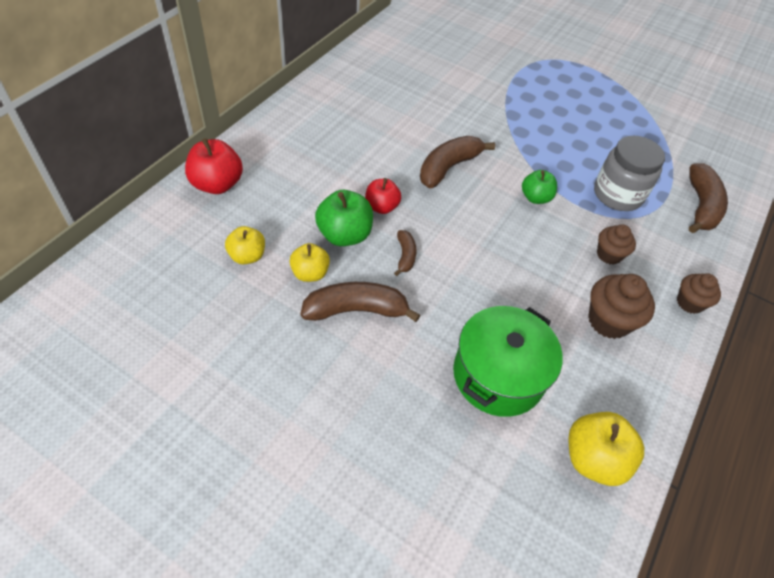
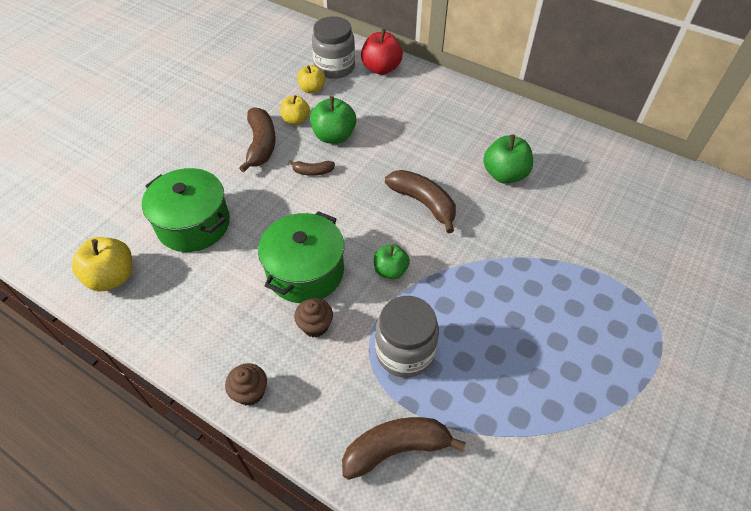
camera: 95 degrees right, 0 degrees up
(203, 231) = (335, 67): none -> grey jar
(381, 207) = (366, 157): red apple -> none
(408, 108) = (504, 174): none -> green apple
(549, 262) = (305, 272): none -> green pot
(608, 321) = (235, 311): brown cupcake -> none
(701, 206) = (396, 449): brown banana -> brown banana turned 150 degrees clockwise

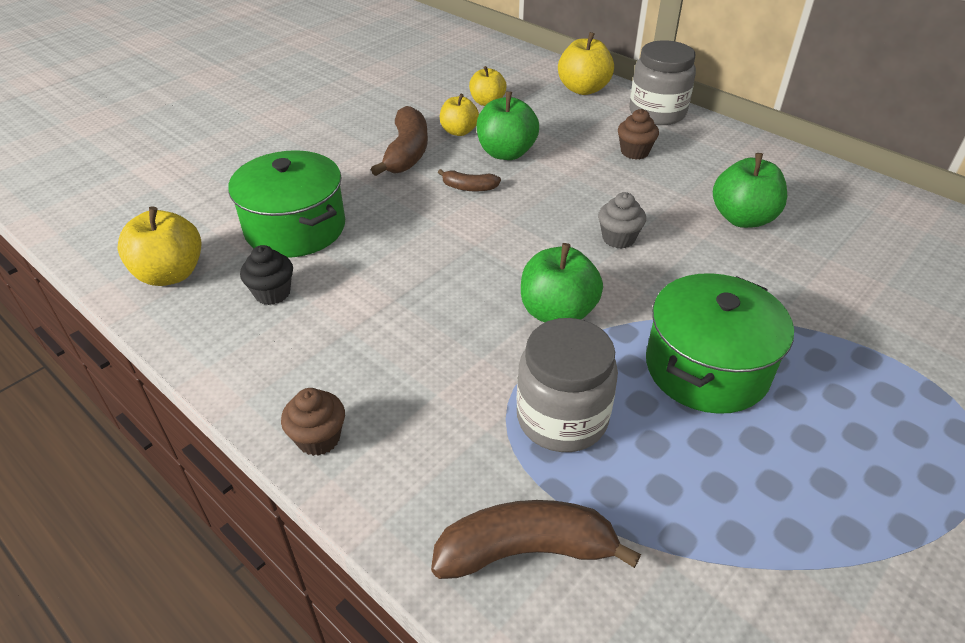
camera: 10 degrees right, 10 degrees down
(191, 283) = (272, 293): none -> black cupcake
(305, 272) = (434, 299): green pot -> green pot (706, 368)
(315, 326) = (433, 367): brown cupcake -> brown cupcake (634, 152)
(335, 67) = (521, 83): grey jar -> grey jar (657, 113)
(381, 68) = (583, 89): red apple -> yellow apple
(390, 270) = (557, 312): green apple -> green apple, size x1.52
(423, 203) = (618, 238): brown banana -> grey cupcake

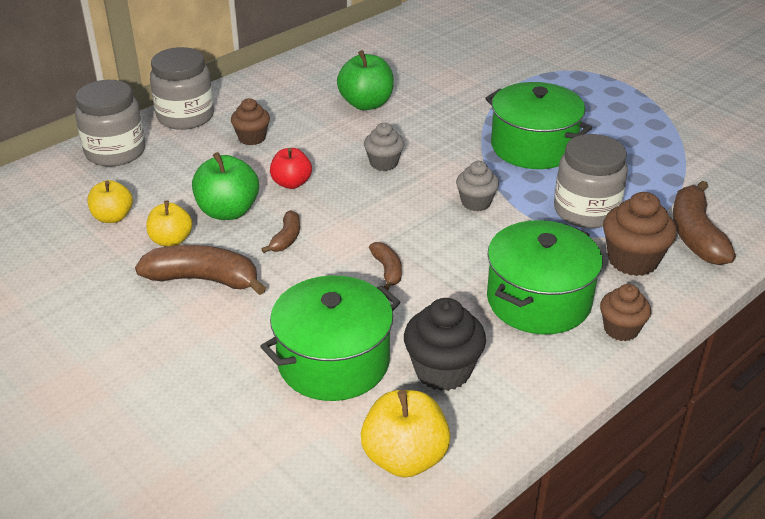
camera: 85 degrees left, 5 degrees down
(272, 293) = (442, 371): black cupcake -> black cupcake, size x1.55
(374, 365) = (538, 300): none -> green pot
(424, 251) = (387, 270): none -> brown banana
(456, 463) = (632, 260): none -> brown cupcake
(557, 312) = (476, 202): green apple -> grey cupcake
(561, 182) = (291, 183): none -> red apple
(583, 89) = (115, 152): yellow apple -> grey jar

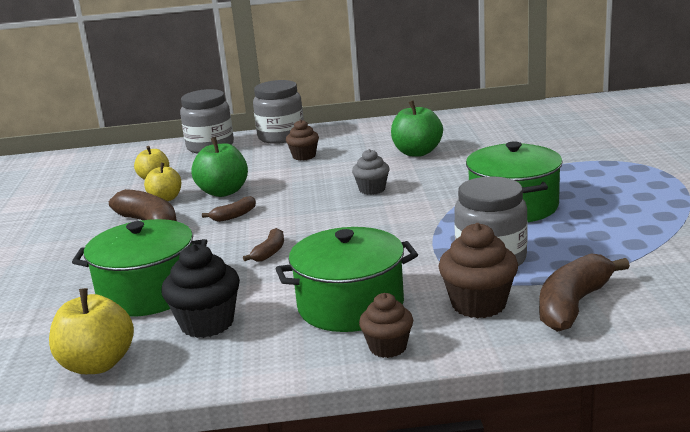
camera: 40 degrees right, 15 degrees down
(291, 183) = (288, 186): red apple -> none
(476, 202) = (404, 230): grey cupcake -> none

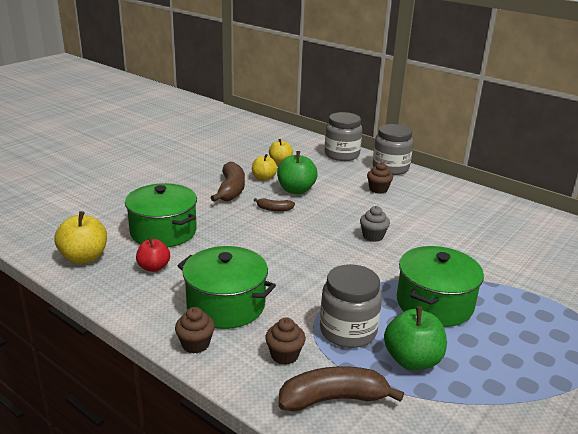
camera: 40 degrees right, 5 degrees up
(207, 323) = (154, 267): black cupcake -> red apple
(269, 252) = (250, 244): brown banana -> none
(417, 152) = (449, 225): green apple -> green apple (412, 360)
(478, 304) = (284, 355): brown cupcake -> brown cupcake, size x0.65

